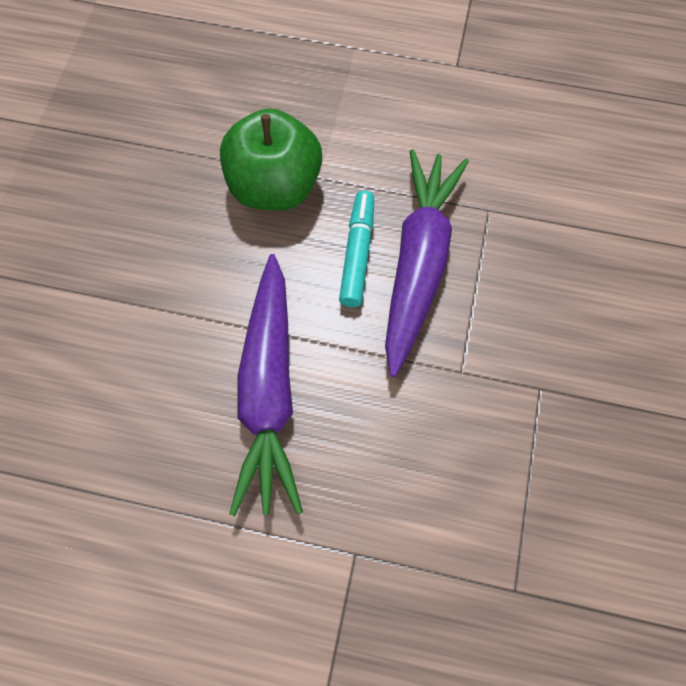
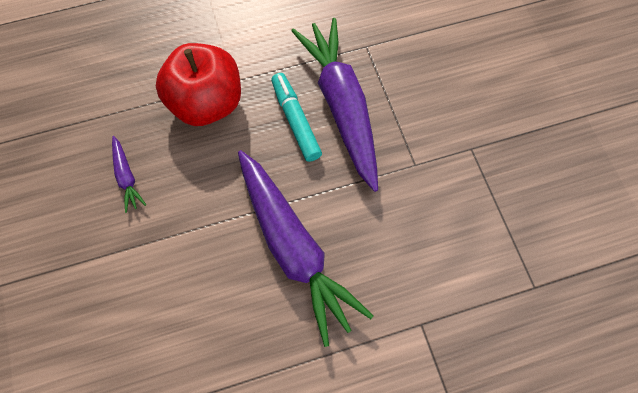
camera: 30 degrees left, 0 degrees up
(147, 224) = (126, 177): none -> purple carrot
(275, 187) = (206, 103): green apple -> red apple

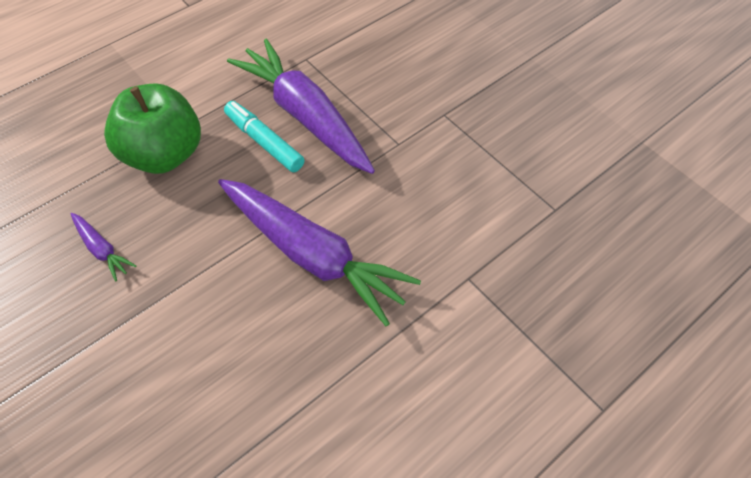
camera: 25 degrees left, 10 degrees down
(206, 103) = (163, 154): red apple -> green apple

